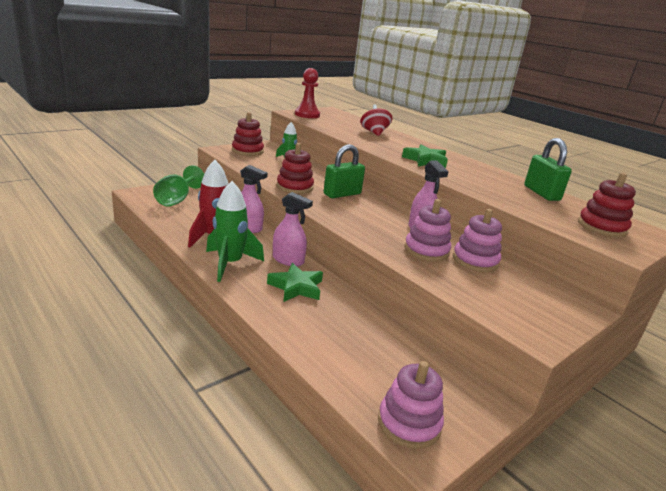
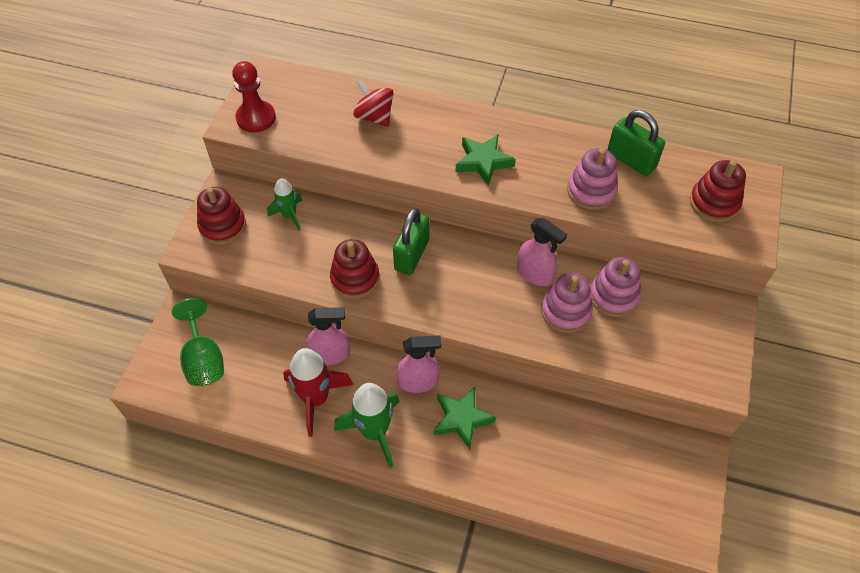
camera: 30 degrees left, 30 degrees up
(409, 423) = (663, 516): pink stacking toy -> pink stacking toy (591, 191)

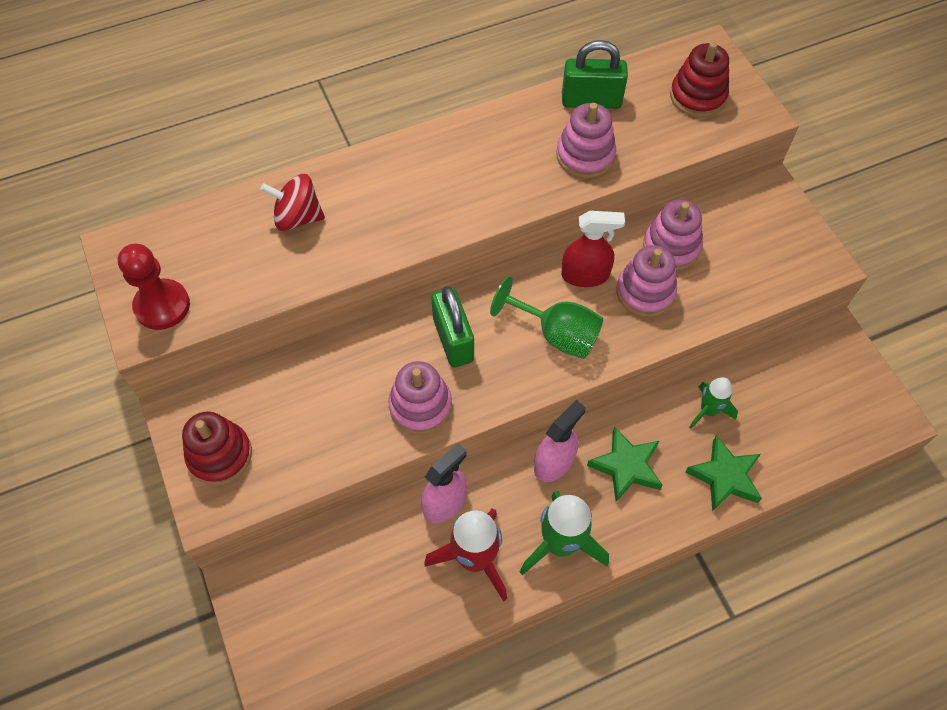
camera: 40 degrees left, 5 degrees up
(204, 359) = (318, 613): green goblet -> green goblet (556, 334)
(289, 215) = (283, 389): green rocket -> green rocket (708, 411)
(355, 278) = (420, 406): red stacking toy -> pink stacking toy
(483, 162) = (457, 193): green star -> green star (724, 476)
(535, 274) = (585, 275): pink spray bottle -> red spray bottle

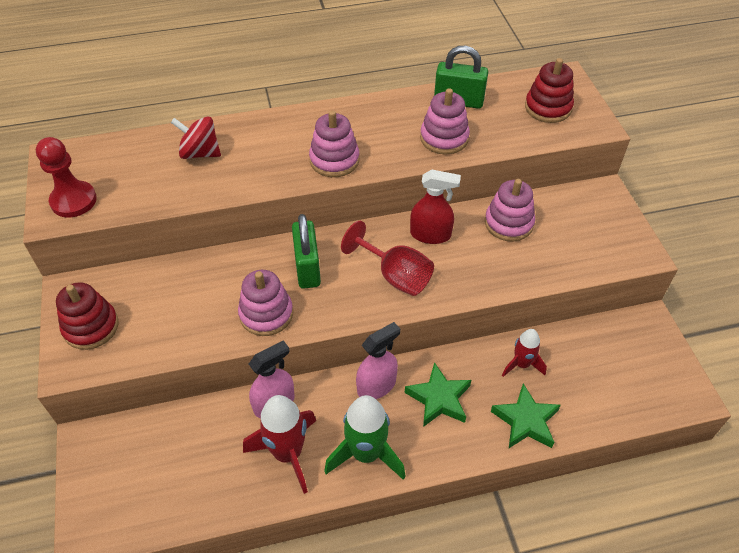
camera: 10 degrees right, 10 degrees down
(556, 334) = (395, 275): green goblet -> red goblet
(645, 292) = (479, 254): pink stacking toy -> pink stacking toy (334, 160)
(708, 411) = (521, 364): green rocket -> red rocket

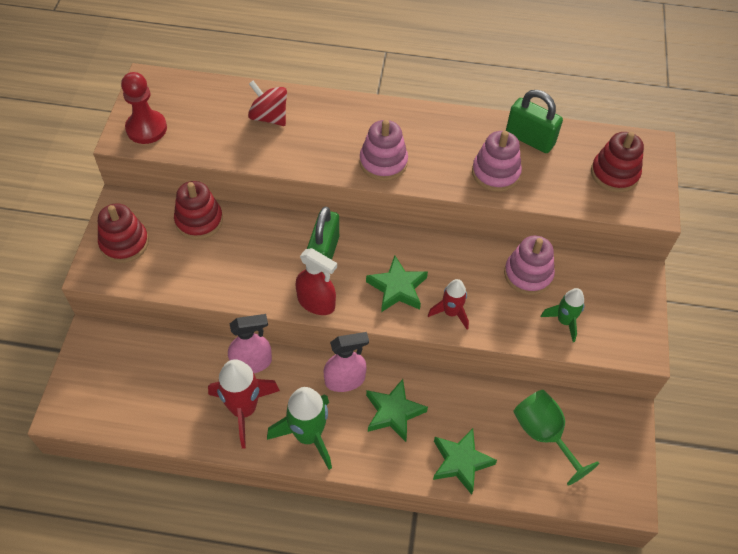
camera: 20 degrees right, 5 degrees up
(163, 278) = (199, 220): none -> red stacking toy
(266, 314) = (270, 283): pink stacking toy -> none
(395, 275) = (397, 288): red goblet -> green star
(430, 235) = (449, 260): red spray bottle -> red spray bottle (316, 302)
(521, 364) = (484, 410): red rocket -> red rocket (451, 313)
(562, 253) = (564, 321): none -> green rocket
(587, 366) = (544, 435): none -> green goblet

